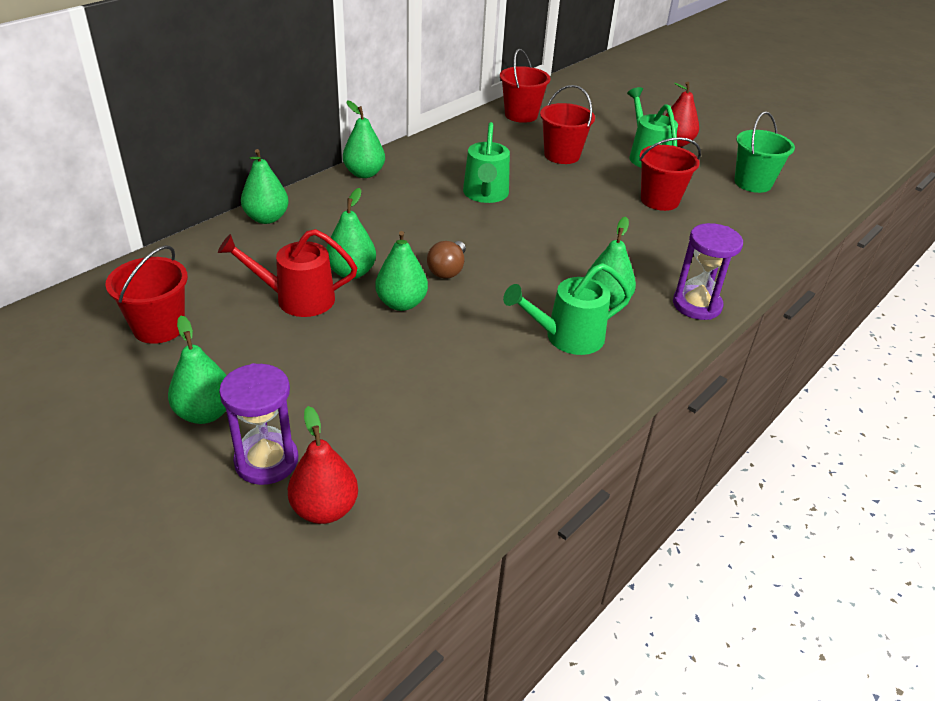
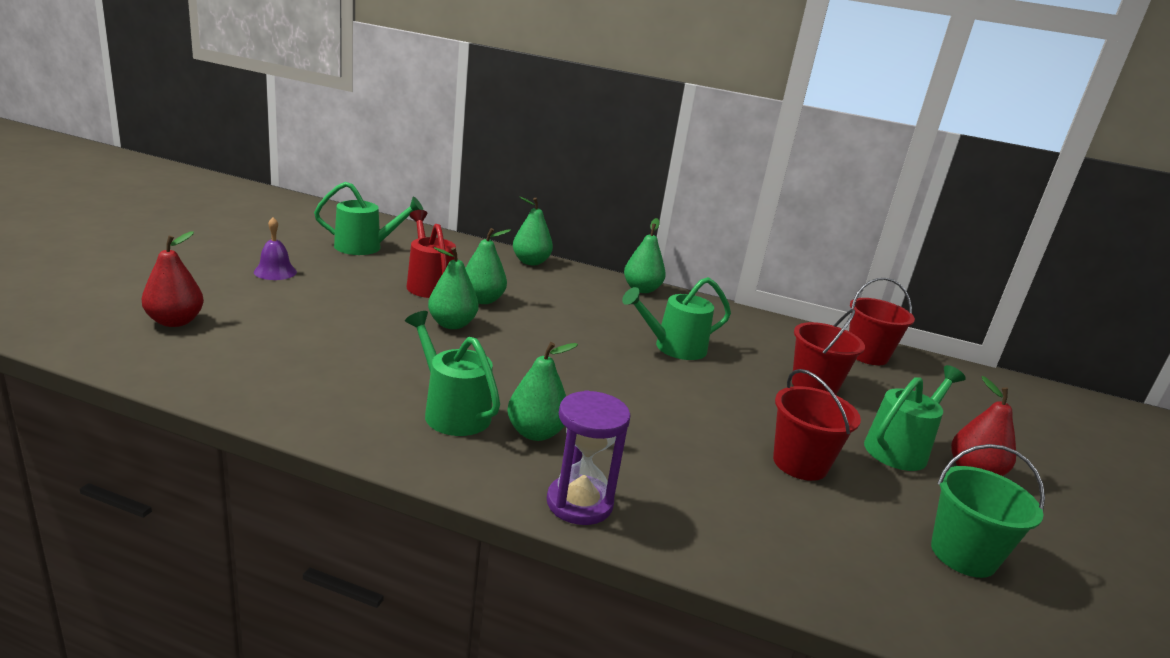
camera: 65 degrees right, 15 degrees down
(159, 327) = (365, 247): red bucket -> green watering can
(205, 413) = (275, 272): green pear -> purple bell
(266, 461) = (226, 296): purple hourglass -> none
(447, 270) = (520, 340): brown light bulb -> none

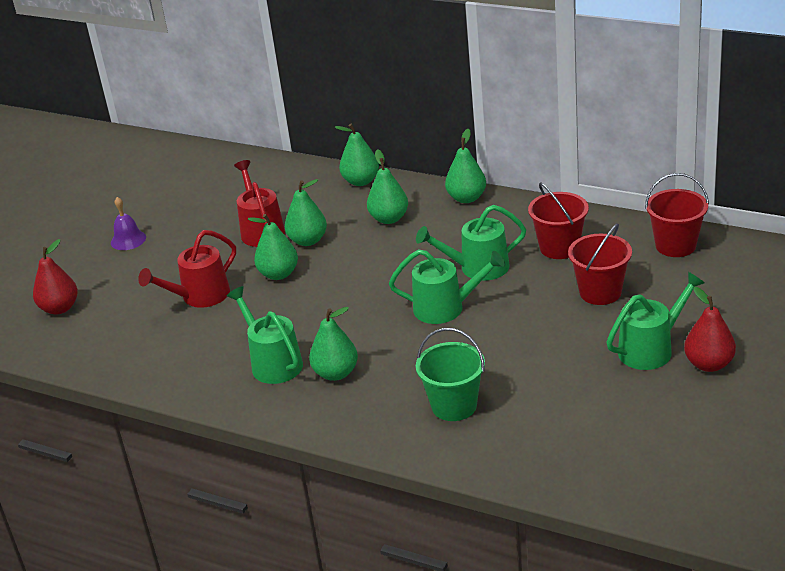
camera: 15 degrees right, 10 degrees up
(357, 333) = (200, 296): none -> red watering can
(365, 247) = (203, 193): green watering can -> green watering can (446, 308)
(566, 294) = (389, 219): none -> green pear
(579, 503) = (359, 428): purple hourglass -> none
(800, 463) = (550, 374): red bucket -> red bucket (559, 248)
(963, 555) = (651, 438): green bucket -> green bucket (454, 406)

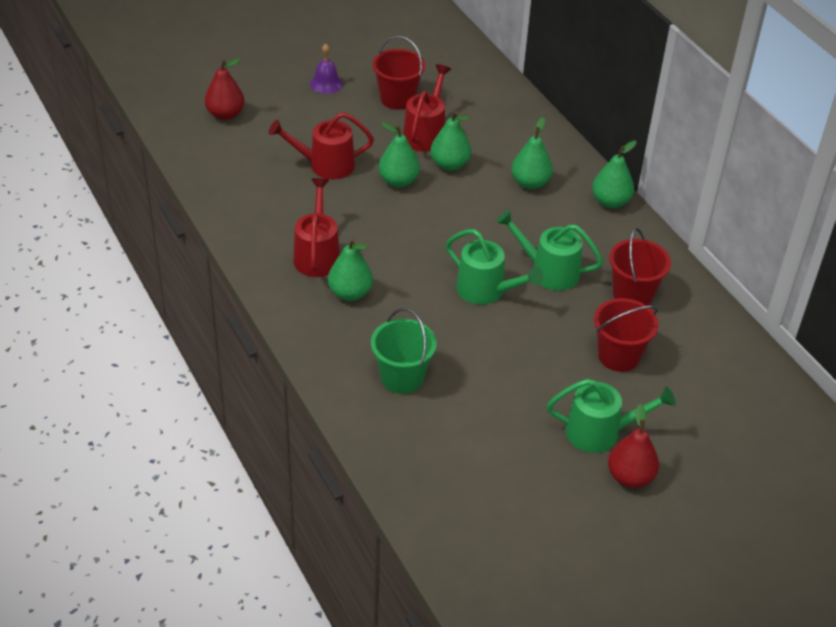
camera: 30 degrees right, 10 degrees up
(273, 363) = (317, 255): green watering can -> red watering can
(361, 181) = (545, 134): green pear -> none
(675, 245) = (730, 354): red bucket -> red bucket (397, 99)

